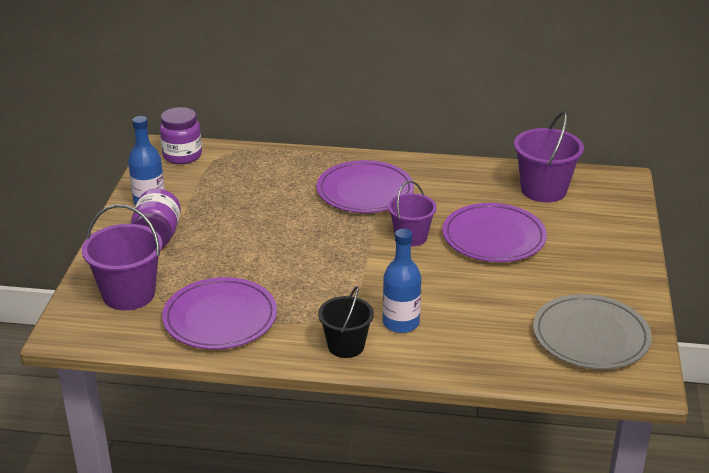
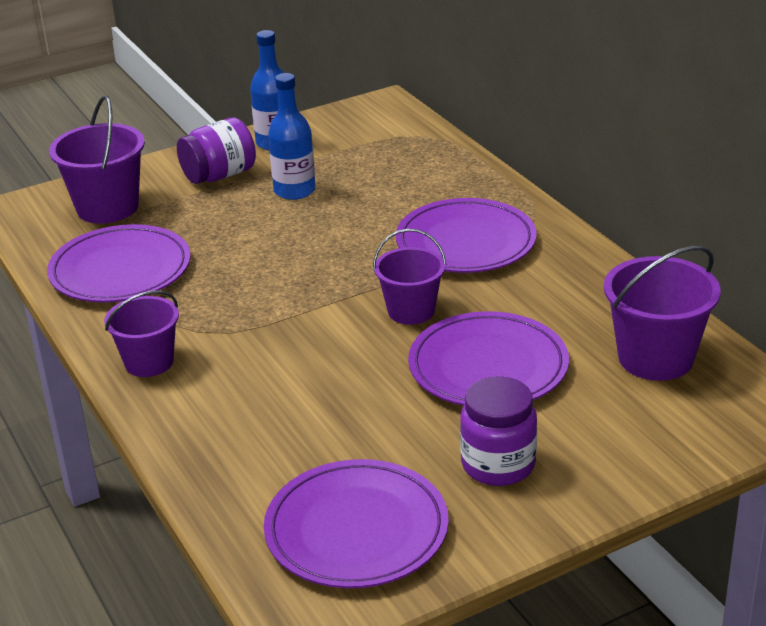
camera: 55 degrees right, 0 degrees up
(182, 156) = (383, 118): purple jar -> purple jar (498, 465)
(346, 346) = (149, 362): black bucket -> purple bucket
(401, 323) = (229, 378): blue bottle -> blue bottle (294, 191)
(590, 336) = (356, 530): grey plate -> purple plate

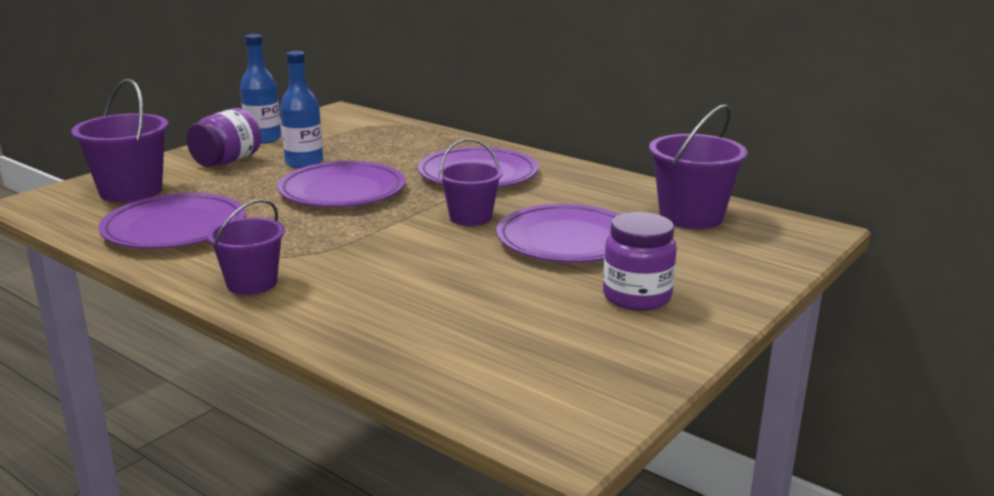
camera: 25 degrees left, 10 degrees down
(356, 530) = (557, 363): purple plate -> purple plate (342, 191)

